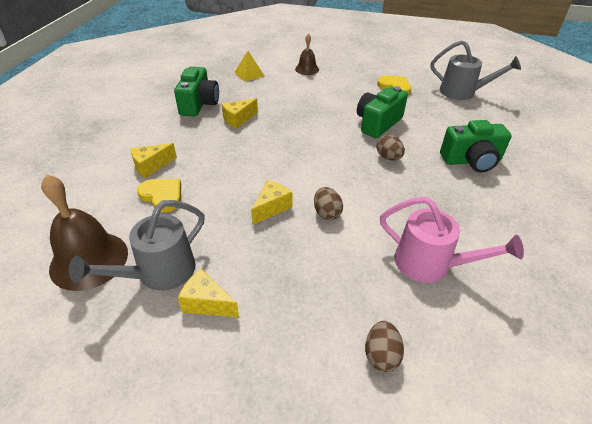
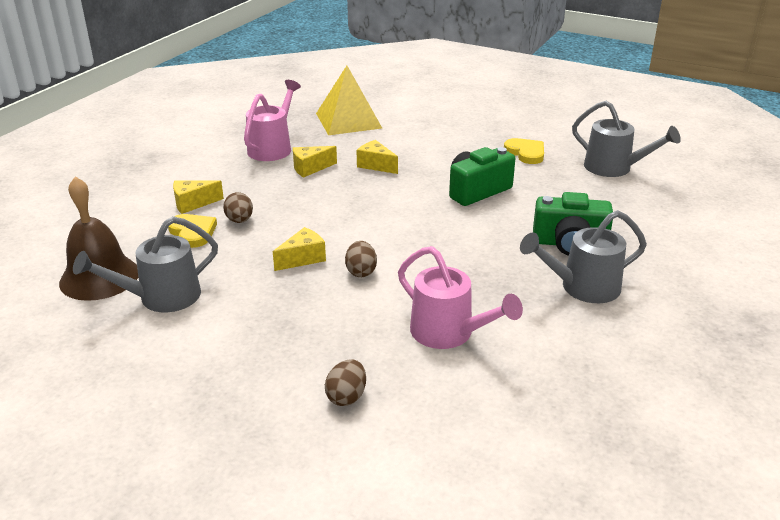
camera: 15 degrees right, 10 degrees down
(199, 104) = (273, 147): green camera -> pink watering can
(207, 303) = (196, 329): yellow cheese -> yellow cheese (376, 165)
(249, 74) = (348, 120): yellow pyramid -> yellow pyramid, size x1.88
(307, 69) = (423, 122): brown bell -> none
(388, 157) = (467, 228): brown egg -> brown egg (239, 220)
(504, 200) = (582, 288): none -> grey watering can

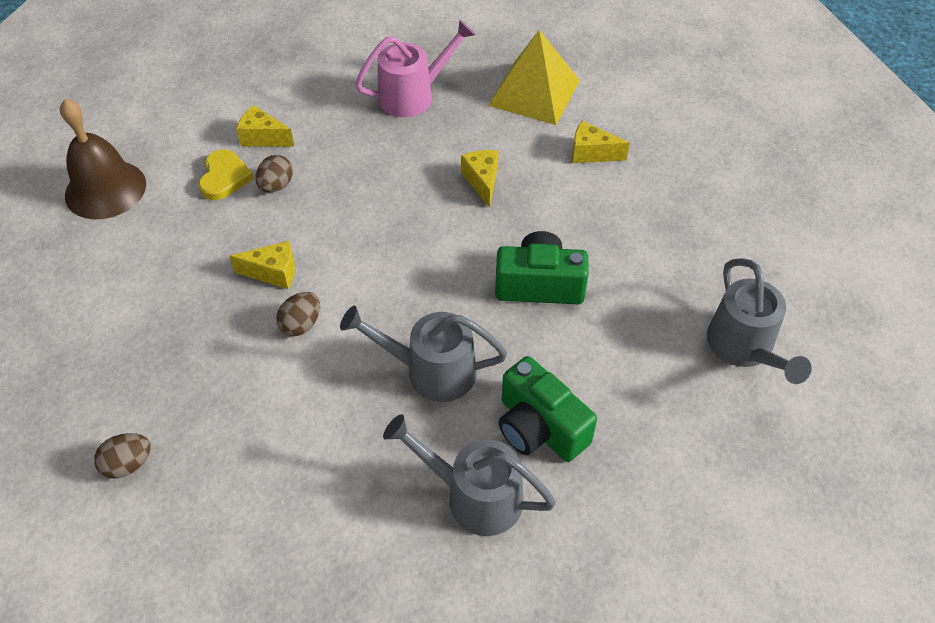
camera: 40 degrees right, 20 degrees up
(160, 298) = (121, 245): grey watering can -> grey watering can (430, 371)
(310, 168) = (415, 148): yellow cheese -> yellow cheese (591, 153)
(449, 334) = (284, 459): pink watering can -> none
(526, 153) = (668, 258): yellow heart -> none

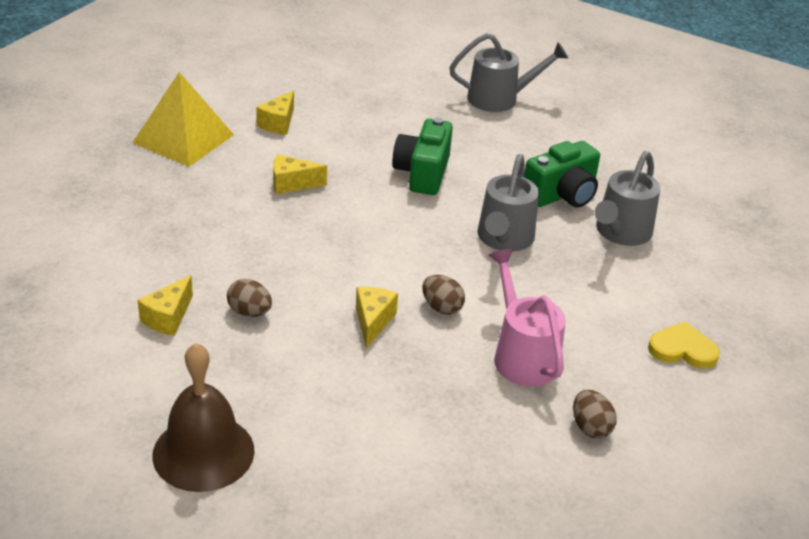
camera: 85 degrees left, 15 degrees down
(224, 177) = (221, 350): yellow heart -> yellow heart (682, 349)
(414, 95) = (150, 208): pink watering can -> pink watering can (521, 354)

